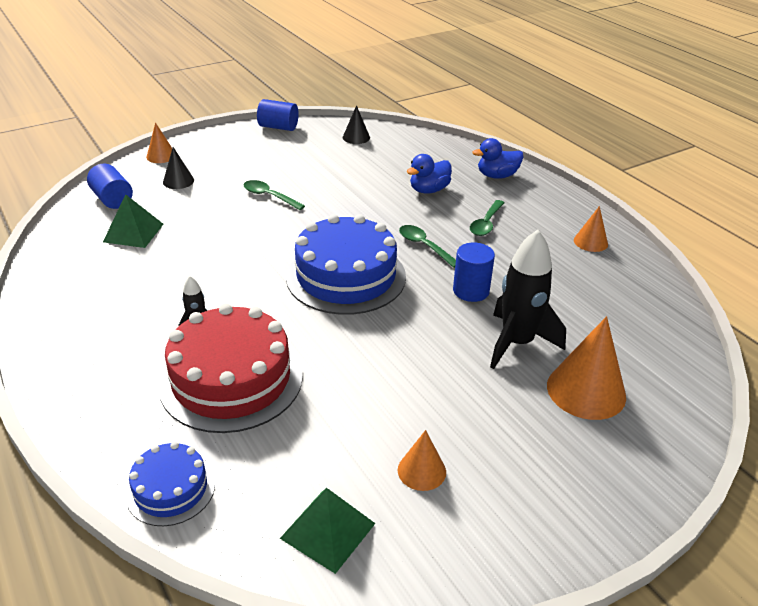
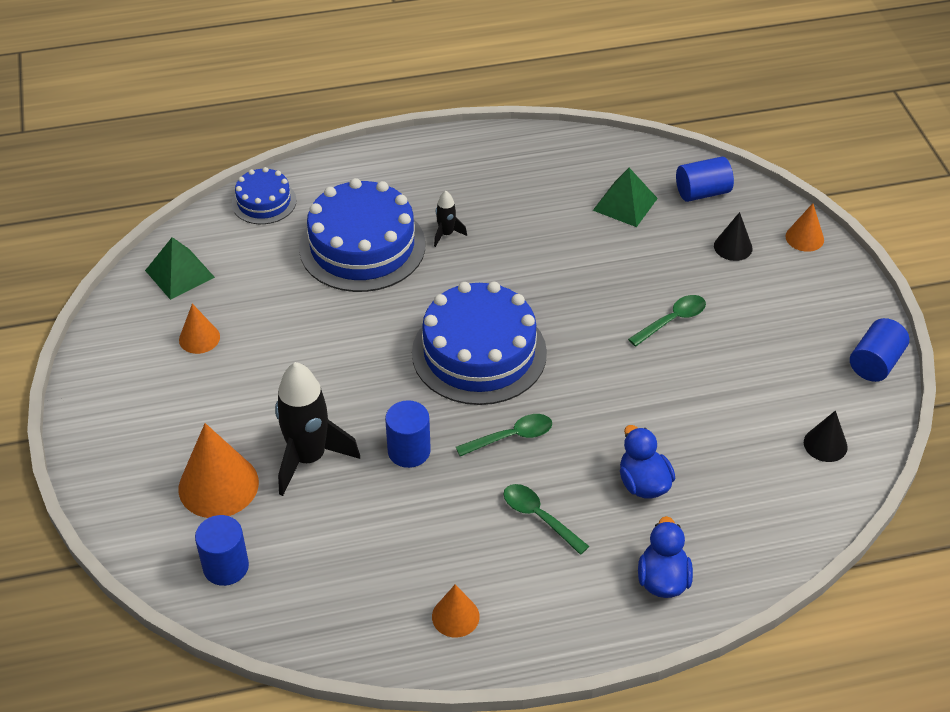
camera: 110 degrees right, 10 degrees up
(231, 379) = (362, 246): red cake -> blue cake
(655, 359) = (226, 567): none -> blue cylinder

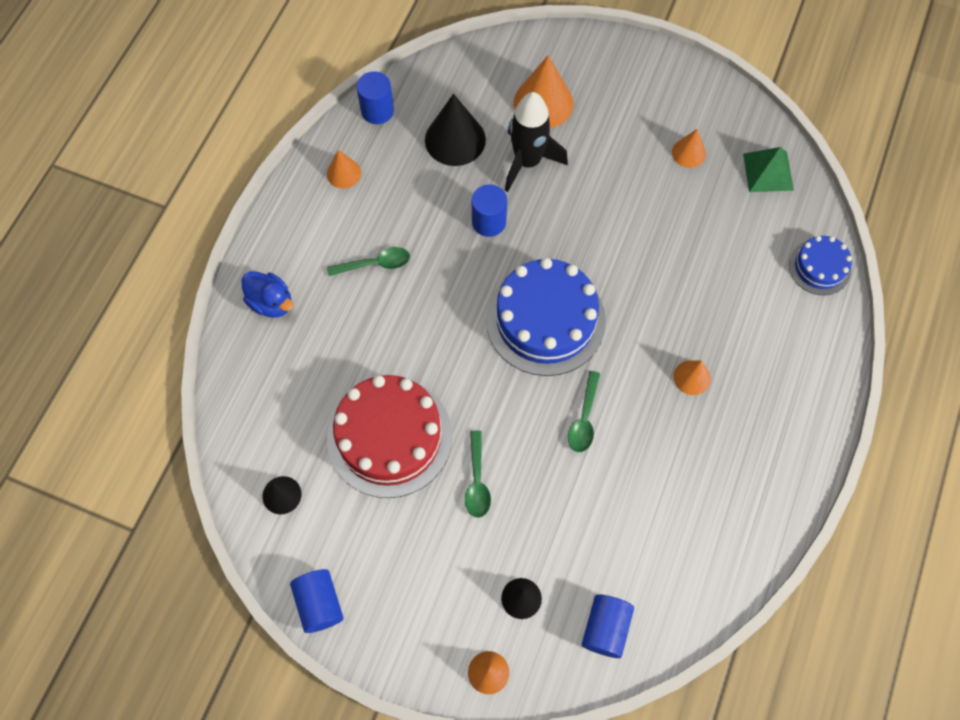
camera: 125 degrees right, 20 degrees up
(226, 567) = (476, 78): blue cylinder -> blue cylinder (377, 110)
(328, 537) = (455, 139): none -> black cone
(362, 246) = (718, 308): blue cake -> none
(446, 234) = (692, 377): black rocket -> orange cone
(511, 437) = (452, 291): green spoon -> green spoon (584, 419)
(625, 204) = (635, 547): green pyramid -> none
(643, 483) = (349, 345): blue duck -> none
(696, 400) = (389, 436): none -> red cake

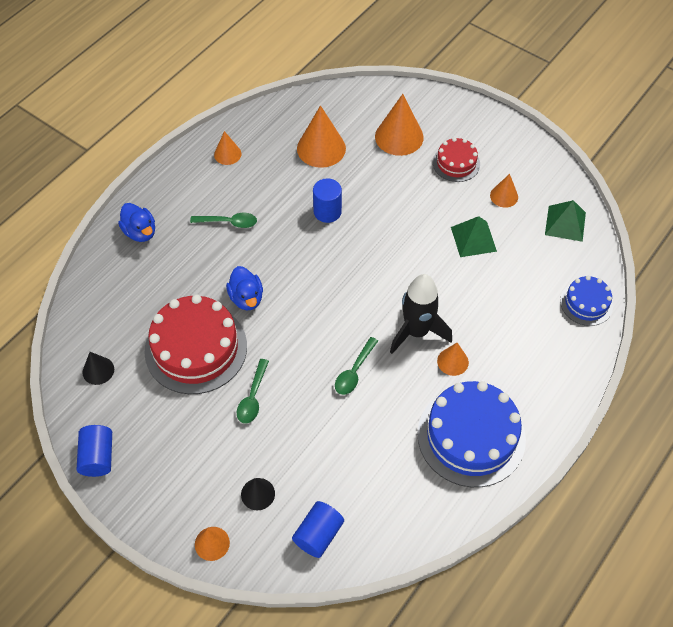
camera: 15 degrees right, 10 degrees down
(377, 110) = (268, 116): blue cylinder -> none
(428, 357) = (246, 298): none -> blue duck
(455, 139) = (321, 148): black cone -> orange cone
(527, 162) = (372, 175): black rocket -> black rocket (417, 332)
(545, 320) = (348, 292): blue cake -> blue cake (471, 436)
(621, 123) = (456, 163): none -> red cake
(669, 216) = (473, 239): none -> green pyramid

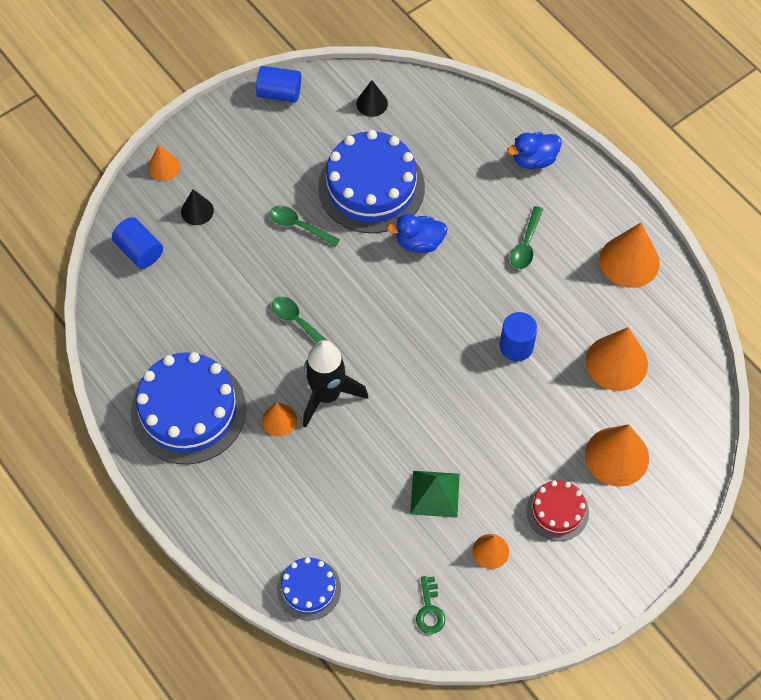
camera: 105 degrees right, 5 degrees up
(196, 348) = (371, 187): red cake -> blue cake
(227, 154) = (629, 261): orange cone -> orange cone, size x1.80
(565, 223) = (430, 610): green pyramid -> green key

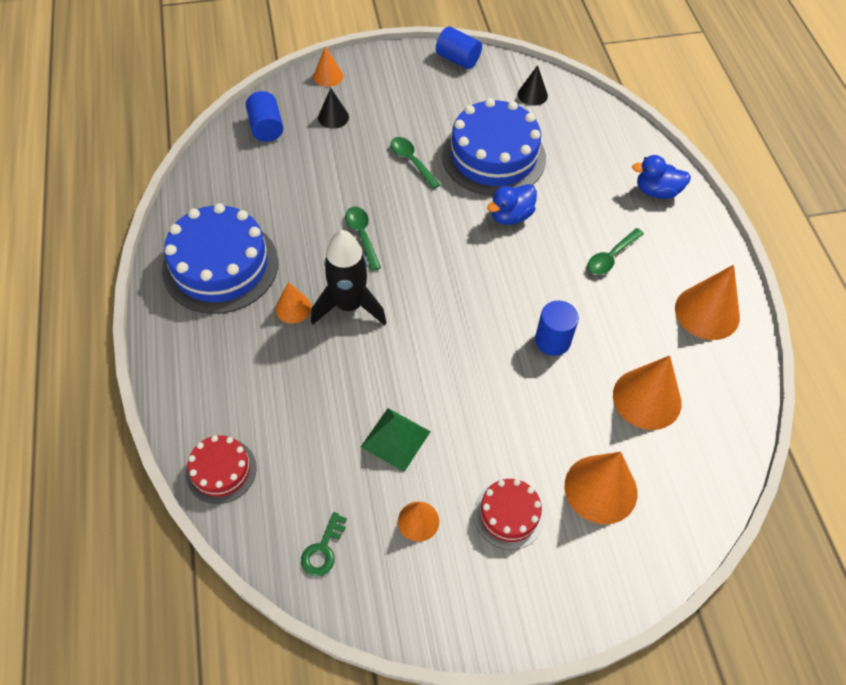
camera: 25 degrees right, 5 degrees down
(309, 589) = (221, 470): blue cake -> red cake
(419, 242) = (510, 216): blue duck -> blue duck turned 60 degrees counterclockwise

